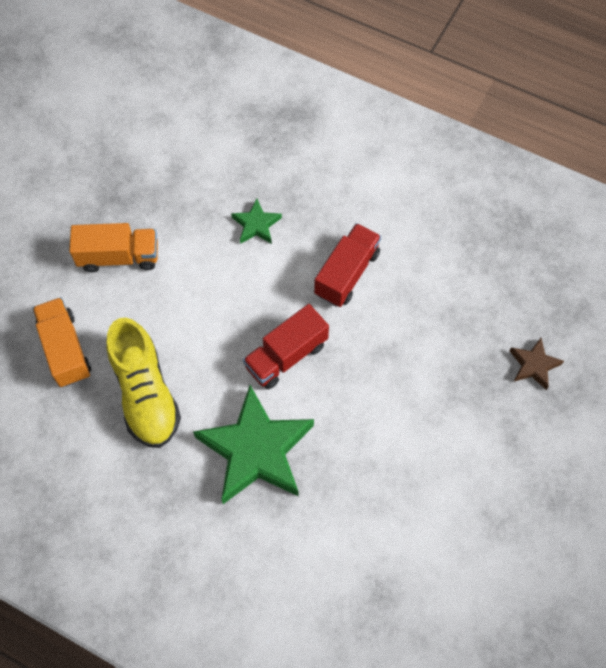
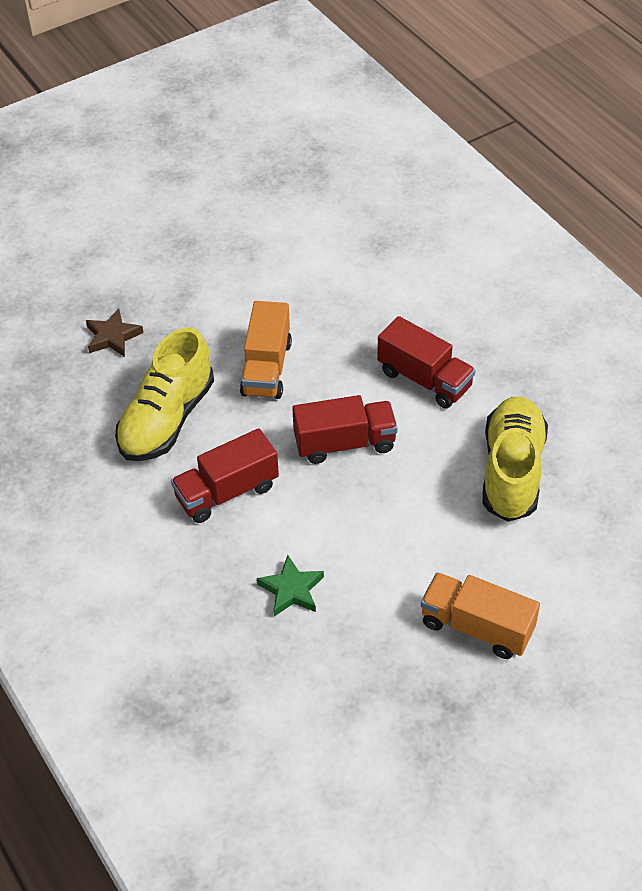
camera: 150 degrees left, 15 degrees down
(65, 349) = (583, 550): orange truck -> orange truck (266, 368)
(256, 450) = (424, 379): green star -> red truck
(433, 311) = (167, 419): none -> yellow shoe

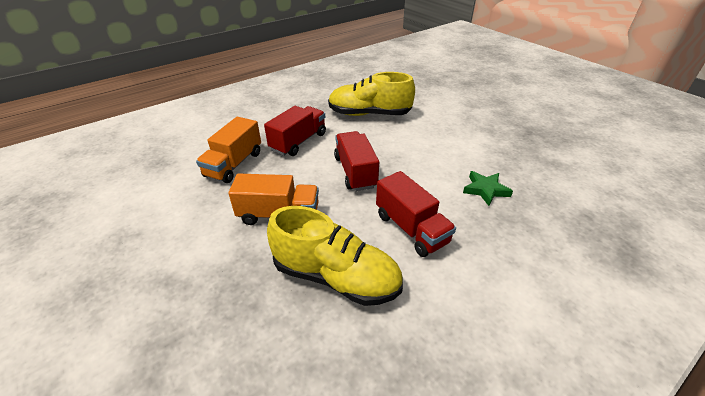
camera: 95 degrees left, 10 degrees down
(113, 336) = (213, 342): brown star -> none
(476, 627) = (476, 124): orange truck -> orange truck (234, 164)

